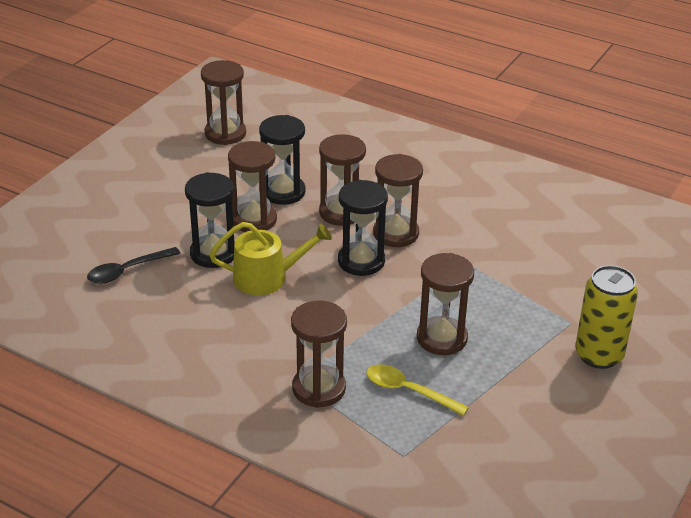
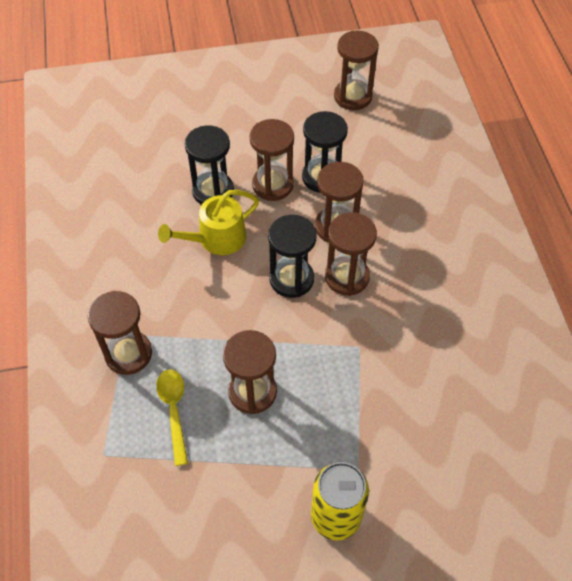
camera: 50 degrees right, 20 degrees up
(127, 271) = (150, 162): black spoon -> none
(266, 278) = (217, 239): yellow watering can -> yellow watering can turned 105 degrees clockwise

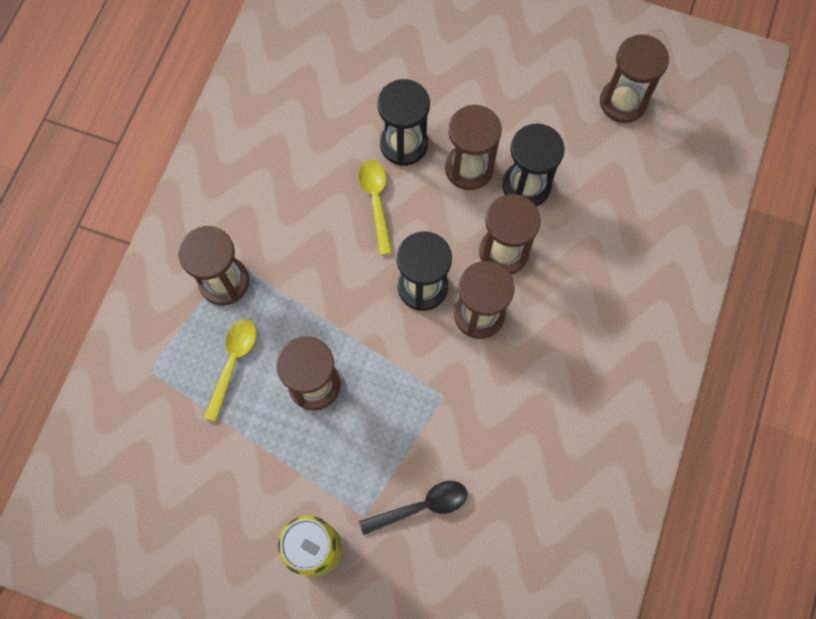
camera: 30 degrees right, 15 degrees up
(217, 239) = (376, 202): yellow watering can -> yellow spoon
(397, 436) = (421, 506): none -> black spoon

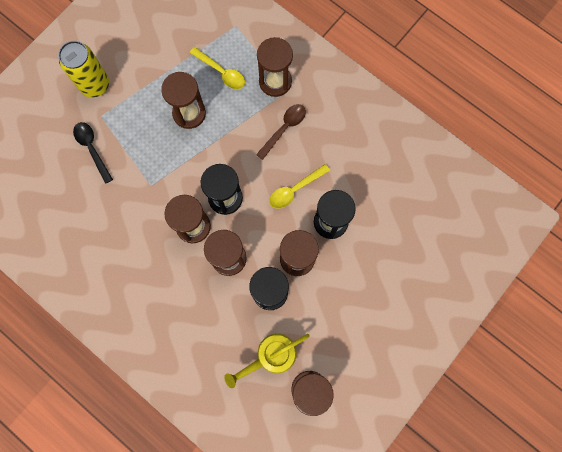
camera: 110 degrees right, 5 degrees up
(293, 245) = (284, 129): none -> brown spoon
(376, 202) = (295, 189): yellow spoon -> yellow spoon turned 135 degrees clockwise
(421, 506) = (92, 149): black spoon -> black spoon turned 150 degrees clockwise
(603, 157) = (272, 356): none -> yellow watering can

